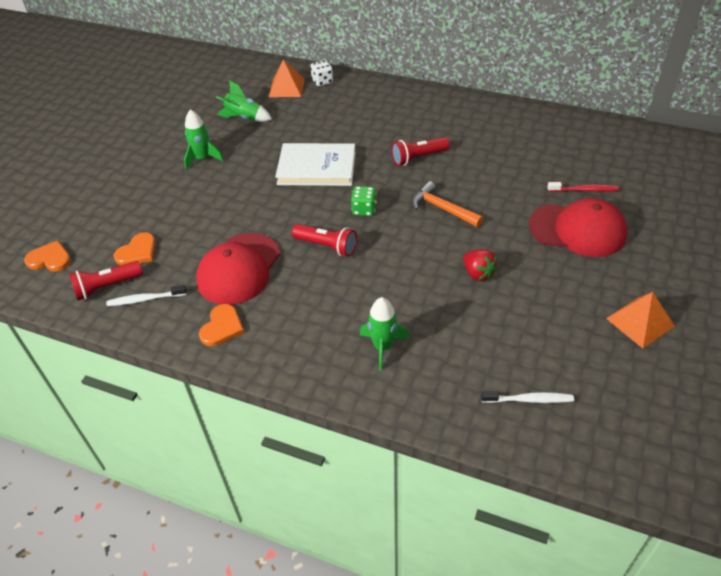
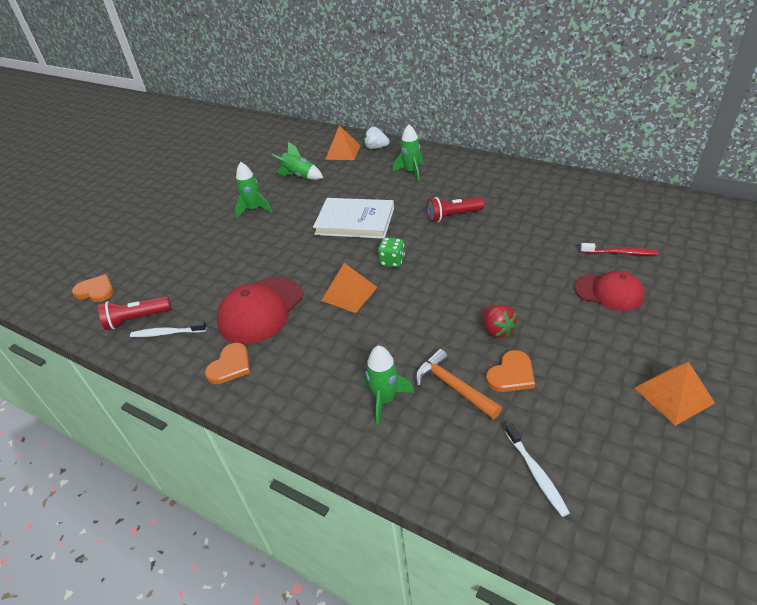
camera: 10 degrees right, 5 degrees down
(137, 252) = (173, 289): orange heart -> orange heart (511, 374)
(322, 81) = (376, 148): white dice -> white strawberry
(327, 246) = (349, 293): red flashlight -> orange pyramid
(366, 109) = (411, 172): none -> green rocket
(442, 208) = (469, 264): orange hammer -> orange hammer (452, 386)
(529, 399) = (536, 473): white toothbrush -> white toothbrush turned 60 degrees clockwise
(577, 230) = (609, 292): red cap -> red cap, size x0.66

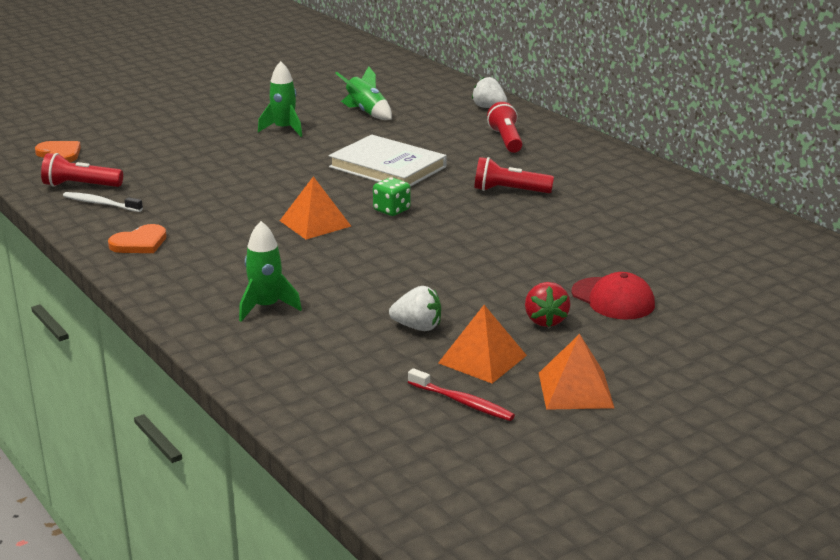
camera: 20 degrees right, 15 degrees down
(261, 310) = (209, 211): red cap -> none
(343, 152) = (443, 102): orange pyramid -> orange pyramid (482, 359)
(411, 172) = (506, 140): green rocket -> red flashlight
(452, 386) = (345, 318): orange hammer -> none
(497, 330) = (443, 292): red strawberry -> red strawberry (545, 320)
(511, 374) = (417, 327): orange heart -> white strawberry
(536, 473) = (358, 395): white toothbrush -> none
(620, 253) = (673, 272): red toothbrush -> red toothbrush (462, 402)

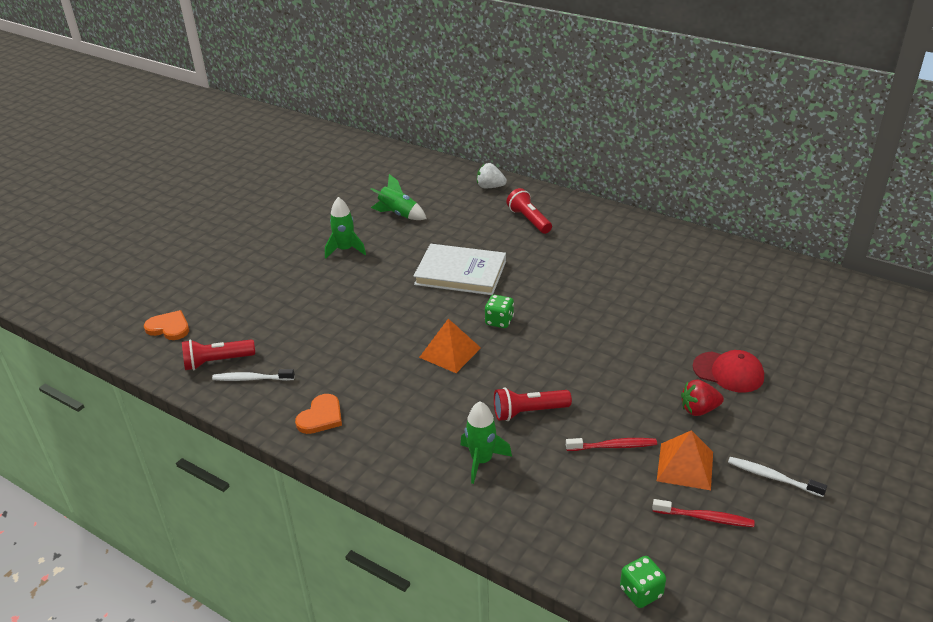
camera: 20 degrees left, 10 degrees up
(333, 438) = (641, 592): none -> green dice
(417, 327) = (613, 446): white strawberry -> red toothbrush
(509, 191) = (572, 276): red flashlight -> red flashlight (528, 412)
(545, 320) = (699, 410): red strawberry -> red strawberry turned 105 degrees clockwise
(575, 390) = (772, 477): orange pyramid -> white toothbrush

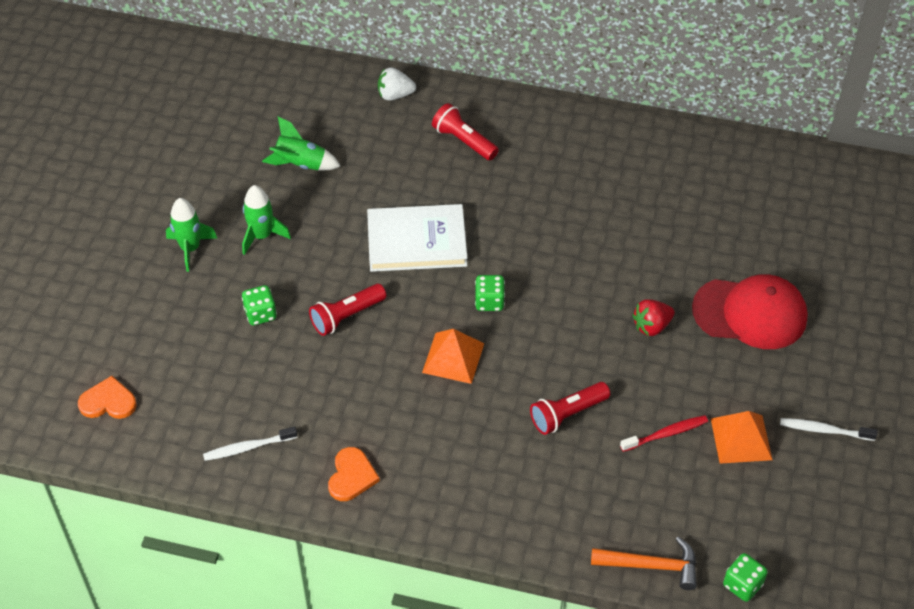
camera: 20 degrees left, 15 degrees up
(217, 362) = (195, 435): red flashlight -> red flashlight (346, 316)
(315, 295) = (260, 314): none -> green dice
(481, 461) = (543, 485): green rocket -> green rocket (190, 248)
(555, 551) = (651, 565): none -> orange hammer
(699, 410) = (734, 368): red strawberry -> red strawberry (651, 326)
(705, 518) = (775, 492): red toothbrush -> none
(728, 372) = (750, 313): red cap -> red cap, size x1.53

